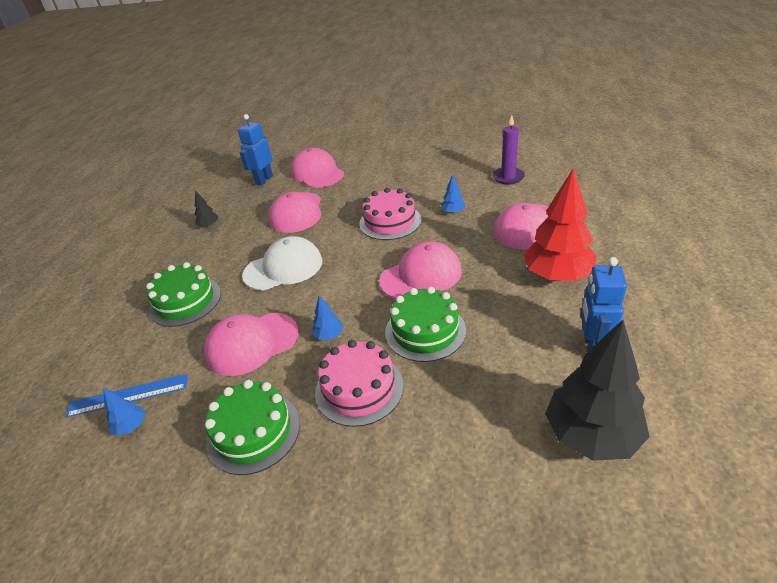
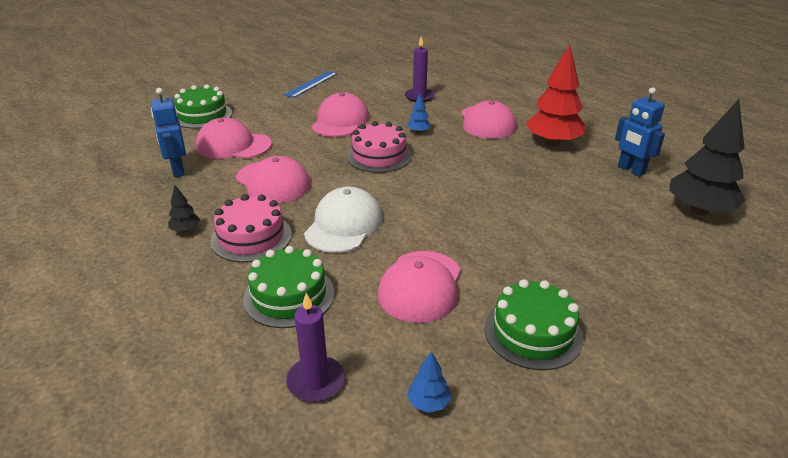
camera: 50 degrees left, 5 degrees down
(115, 366) = (316, 381): none -> purple candle
(128, 395) = (378, 389): blue ruler -> blue ruler (311, 84)
(329, 335) = (472, 247): blue tree -> none
(359, 388) = (552, 263): pink cake -> pink cake (251, 237)
(421, 276) = (469, 179): pink cap -> pink cap (340, 121)
(425, 331) = (532, 209): green cake -> green cake (202, 115)

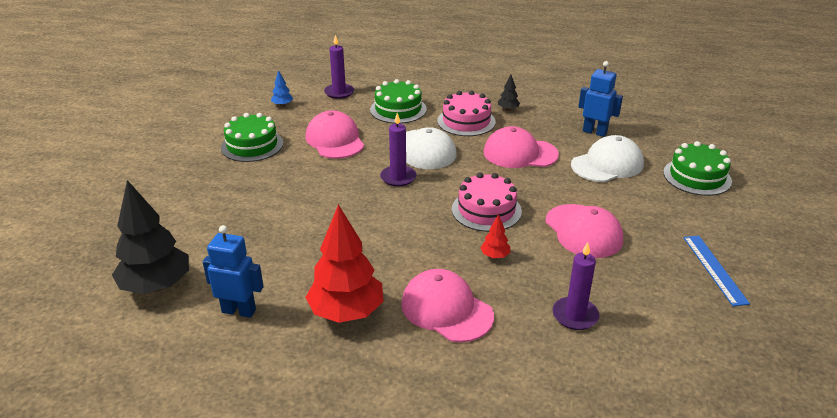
camera: 140 degrees right, 0 degrees up
(233, 145) = (607, 164): pink cap -> white cap
(409, 209) = (398, 177): none -> purple candle
(418, 132) = (495, 256): blue tree -> red tree

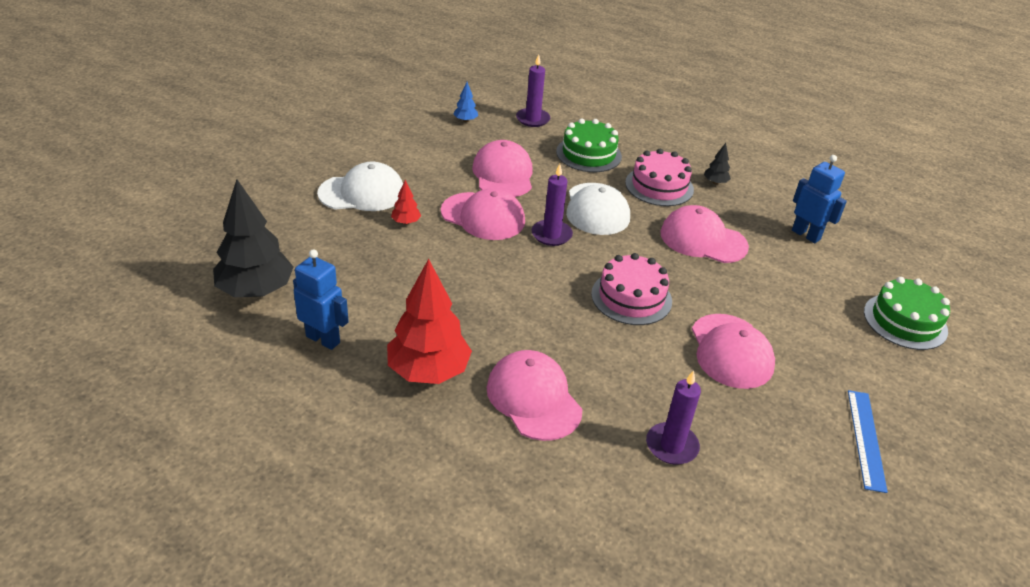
camera: 15 degrees right, 5 degrees up
(252, 145) = (414, 160): green cake -> none
(334, 176) = (483, 216): none -> pink cap
(495, 256) = (615, 353): red tree -> red tree (406, 222)
(607, 164) = (801, 278): white cap -> white cap (362, 193)

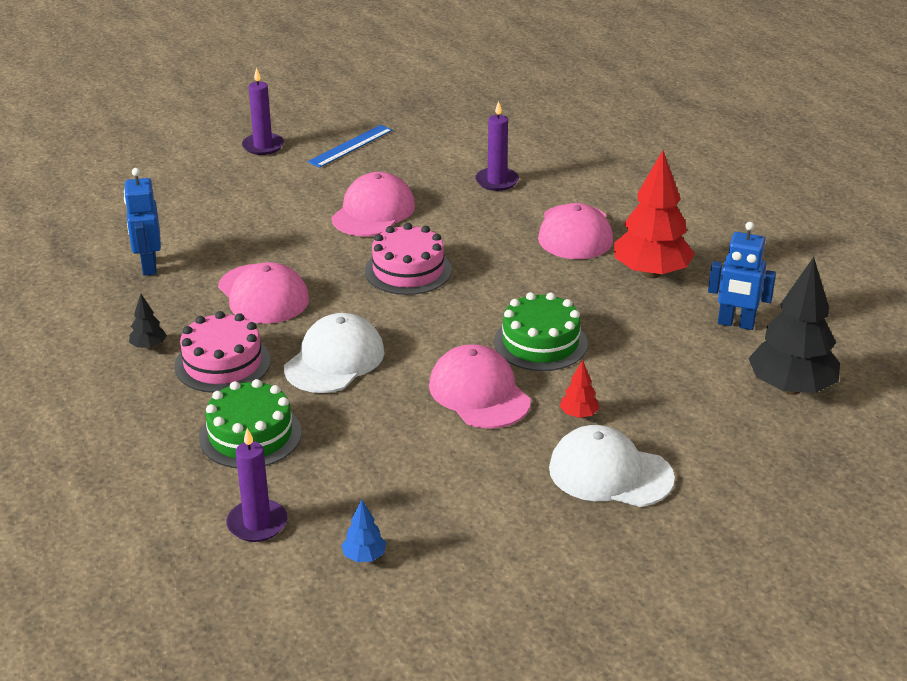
camera: 145 degrees left, 5 degrees down
(323, 339) = (736, 324): blue robot -> blue robot turned 45 degrees counterclockwise
(503, 174) = (400, 441): pink cap -> none
(551, 235) = (421, 348): purple candle -> purple candle (263, 146)
(905, 321) = (191, 186): green cake -> green cake (540, 343)

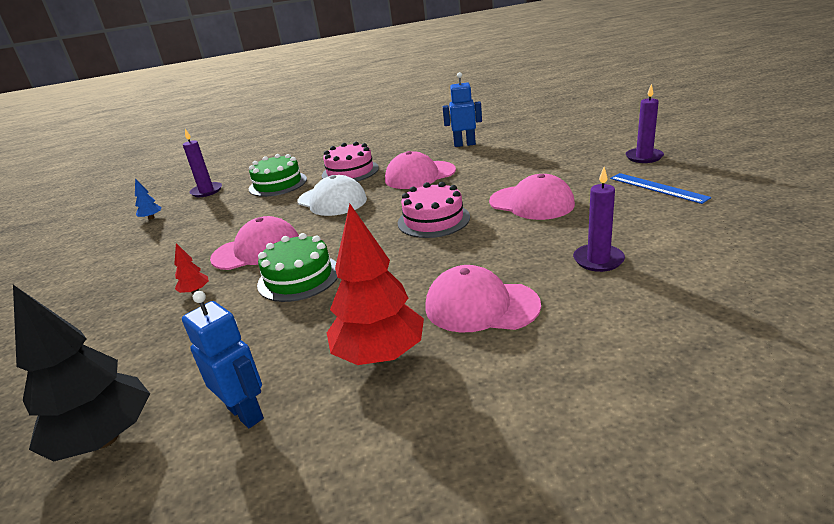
camera: 105 degrees right, 5 degrees down
(148, 346) = (378, 154): black tree -> none
(610, 473) = (120, 302): white cap -> none
(736, 324) = (246, 413): blue robot -> blue robot turned 105 degrees clockwise

